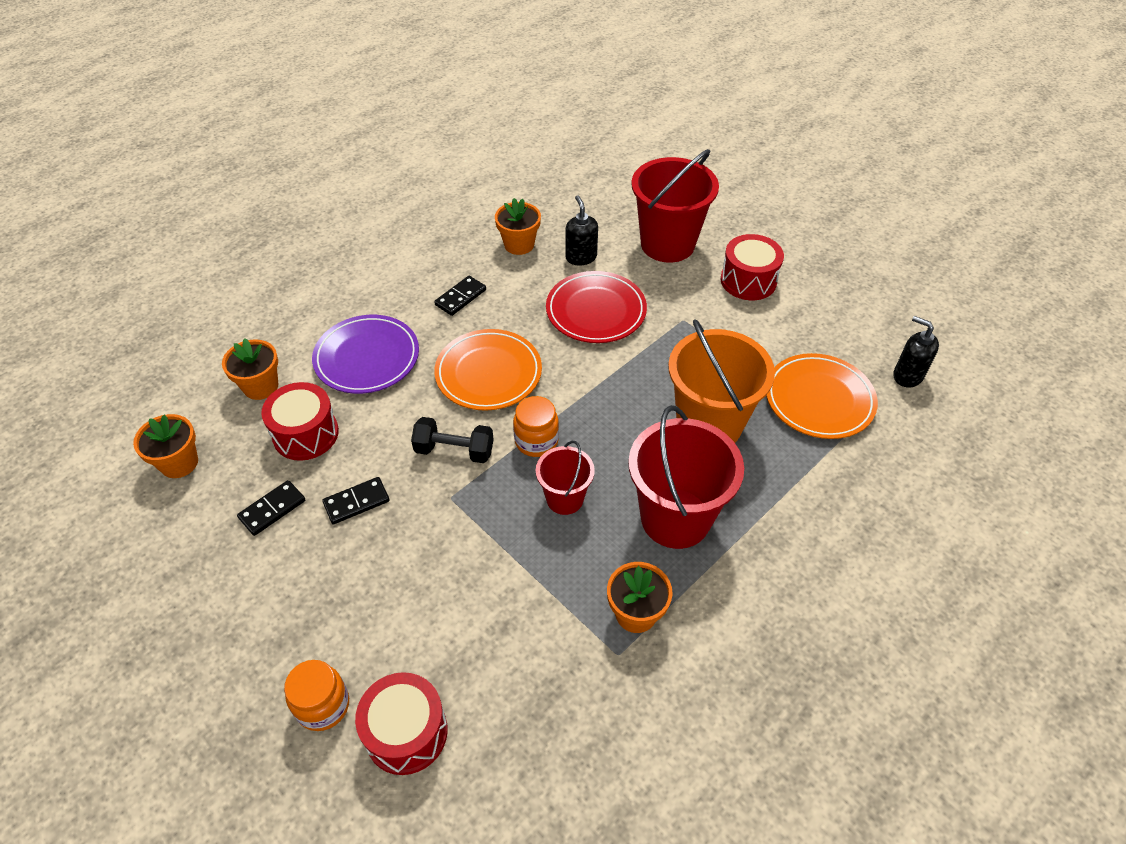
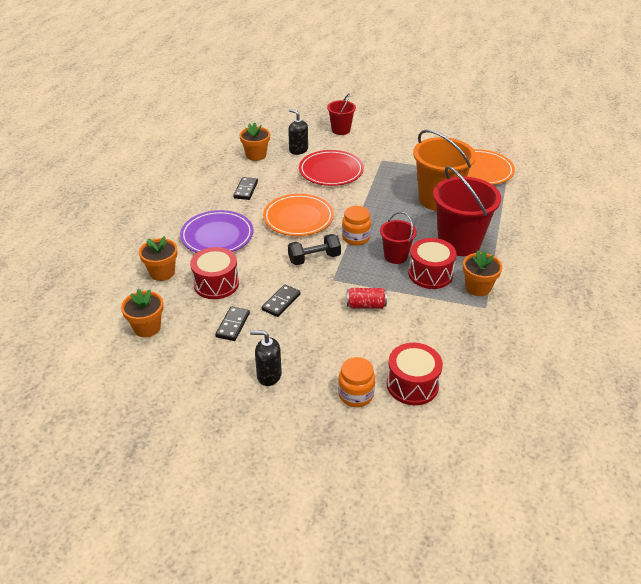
camera: 30 degrees left, 10 degrees down
(456, 563) = (366, 305): none -> red can
(667, 244) = (341, 130): red bucket -> red bucket, size x0.54
(748, 280) = (399, 133): red drum -> red drum (430, 274)
(907, 376) = (512, 147): black soap dispenser -> black soap dispenser (269, 375)

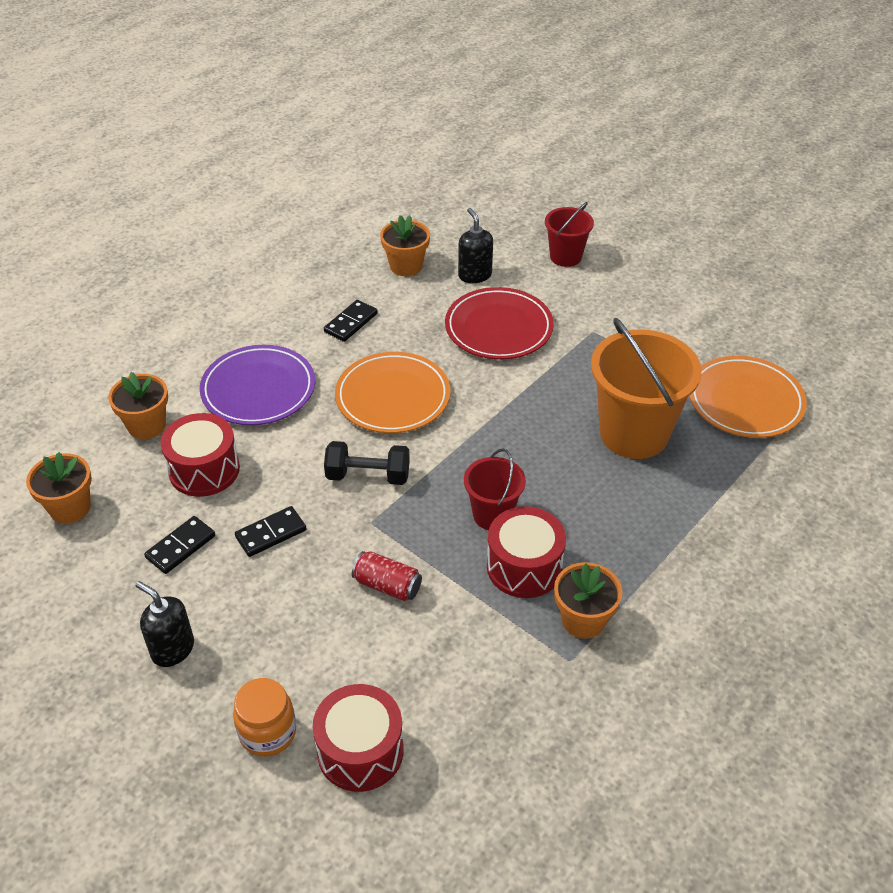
camera: 25 degrees right, 5 degrees up
(356, 238) = (454, 461): orange jar -> none
(459, 242) = (611, 526): red bucket -> none

